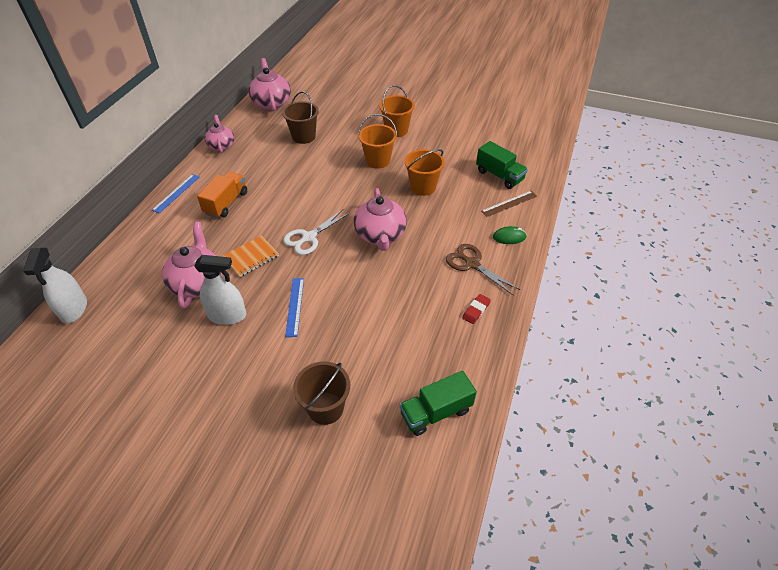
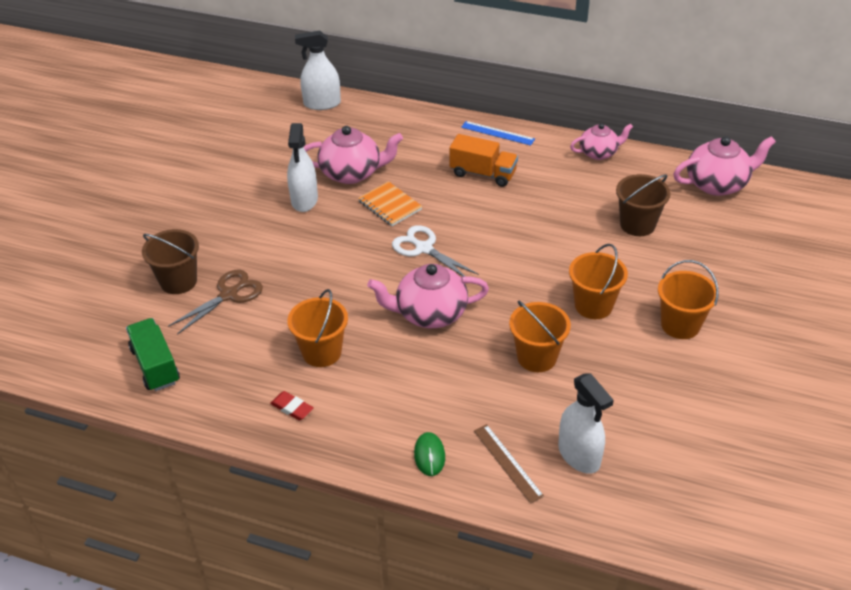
camera: 90 degrees right, 5 degrees down
(295, 306) = (313, 247): blue ruler -> none
(419, 295) = (322, 352): none -> orange bucket
(472, 264) = (374, 408): brown scissors -> brown scissors (228, 295)
(499, 175) = (579, 455): green truck -> white spray bottle

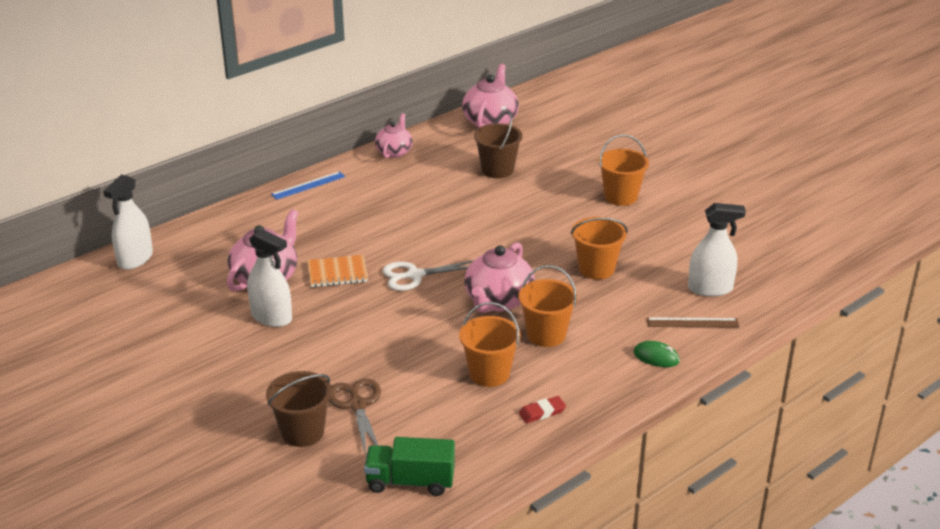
camera: 60 degrees left, 10 degrees down
(483, 173) = (353, 212): orange truck -> none
(593, 305) = (565, 223): orange bucket -> orange bucket (546, 335)

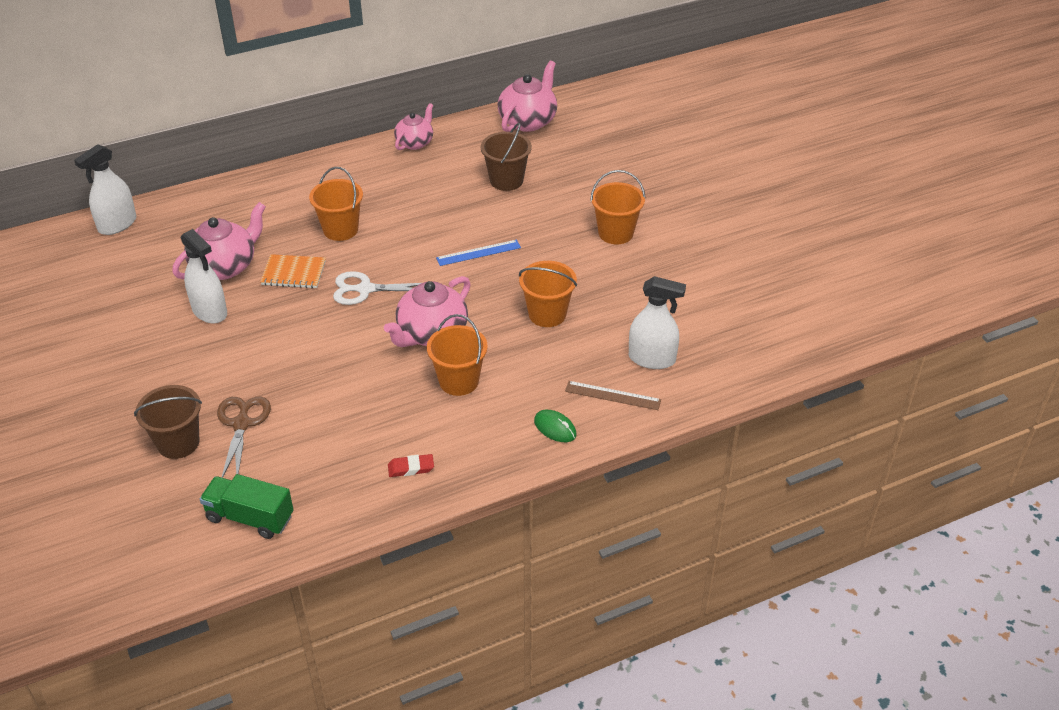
camera: 15 degrees right, 10 degrees up
(308, 185) = (314, 168): blue ruler -> blue ruler (478, 253)
(489, 374) = (382, 414): orange bucket -> orange bucket (340, 229)

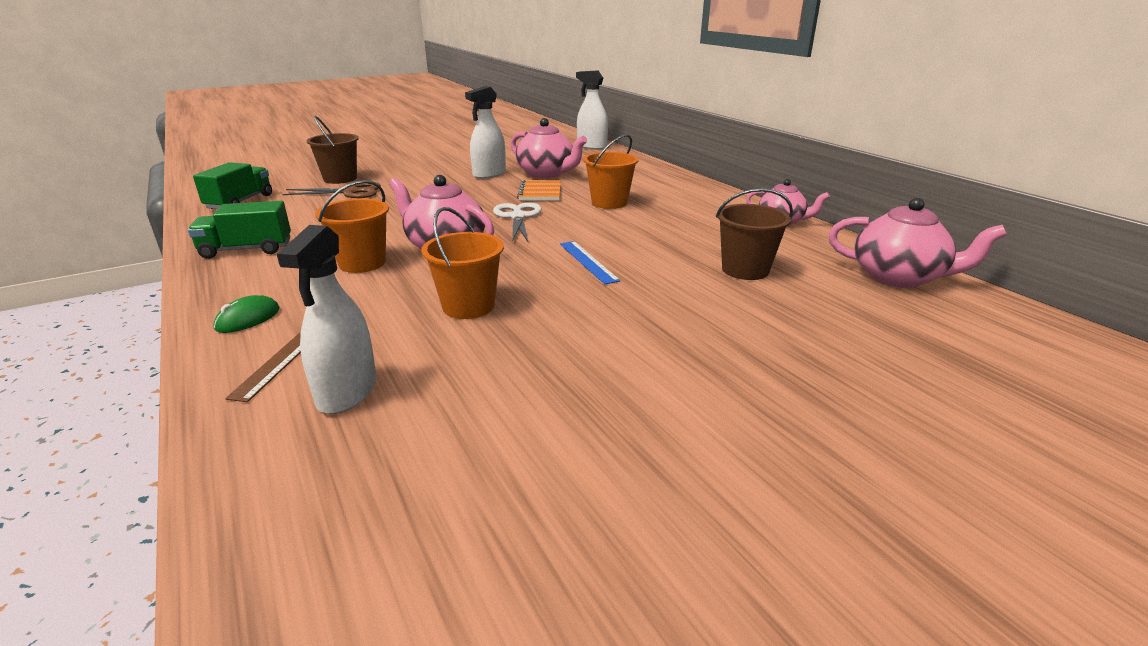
camera: 85 degrees right, 15 degrees down
(411, 468) = (247, 249): red eraser -> green truck
(615, 233) = (664, 353): orange bucket -> none

